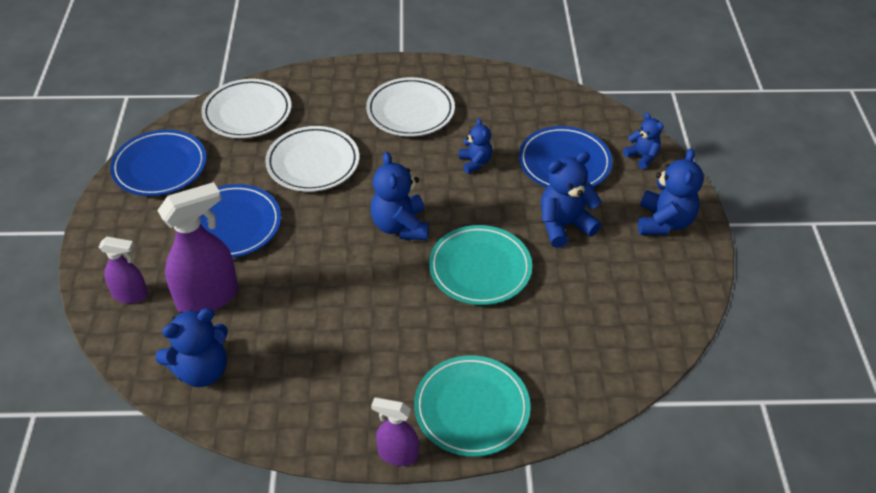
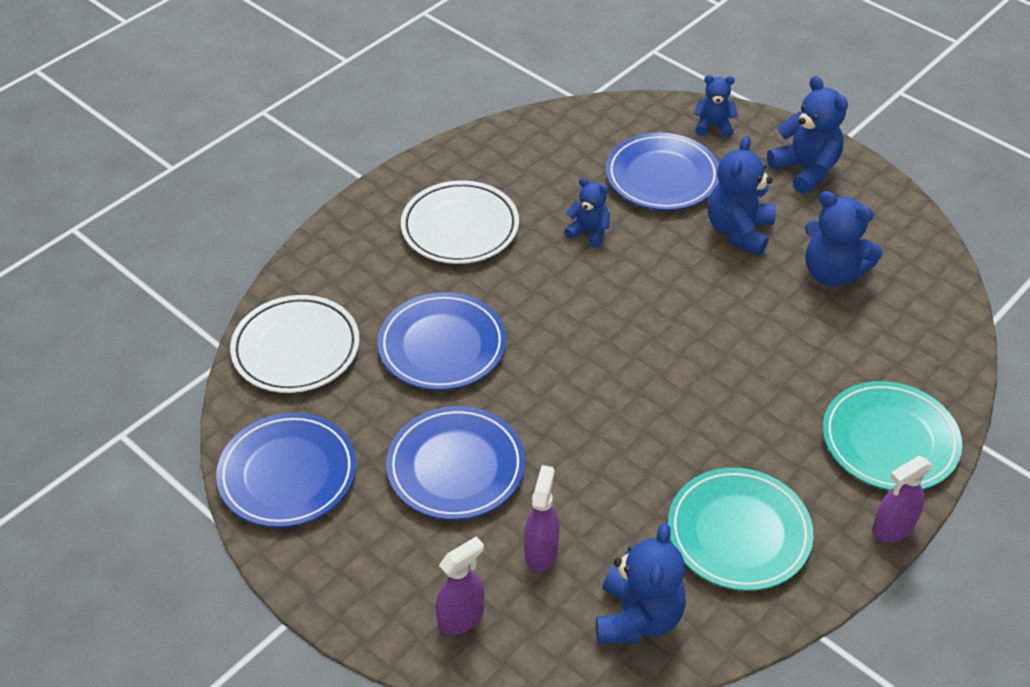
camera: 45 degrees left, 0 degrees up
(208, 298) = (541, 551): purple spray bottle -> purple spray bottle, size x0.57
(313, 163) = (442, 346): white plate -> blue plate
(400, 226) = (611, 340): blue teddy bear -> blue teddy bear (832, 273)
(480, 268) = (729, 322): turquoise plate -> turquoise plate (738, 533)

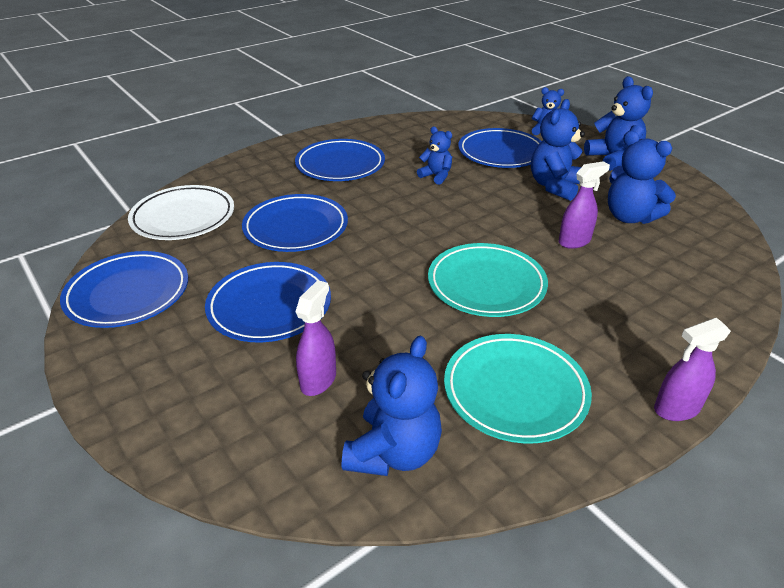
camera: 10 degrees right, 10 degrees down
(460, 227) = (340, 165): white plate -> blue plate
(461, 617) = (218, 425): purple spray bottle -> purple spray bottle (574, 241)
(889, 441) = (675, 336): turquoise plate -> turquoise plate (486, 284)

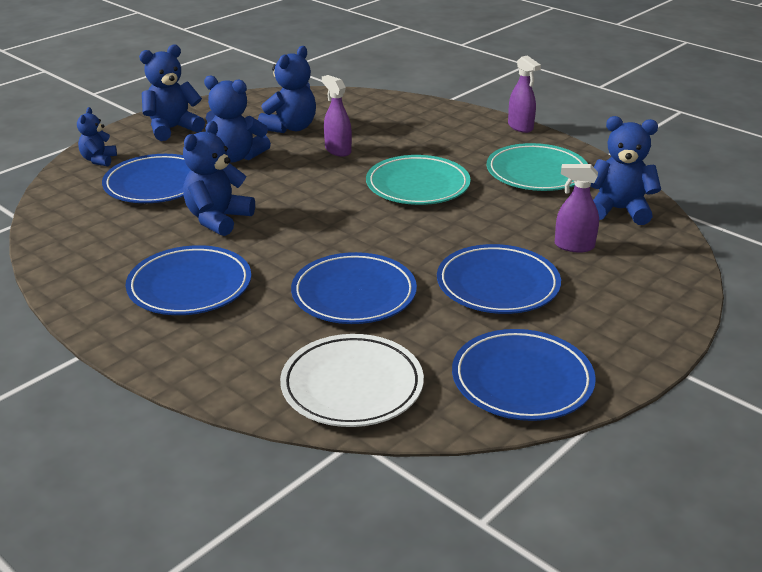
camera: 100 degrees left, 5 degrees down
(436, 176) = (218, 219): blue teddy bear -> blue teddy bear, size x1.67

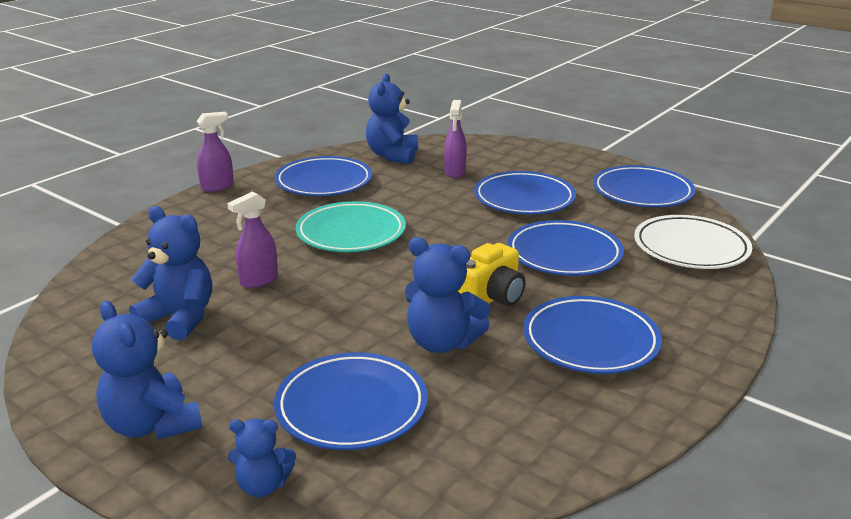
camera: 95 degrees left, 5 degrees down
(236, 157) = (268, 350): blue teddy bear -> none
(278, 245) = (491, 298): none -> yellow camera
(536, 173) = (324, 182): turquoise plate -> blue plate

